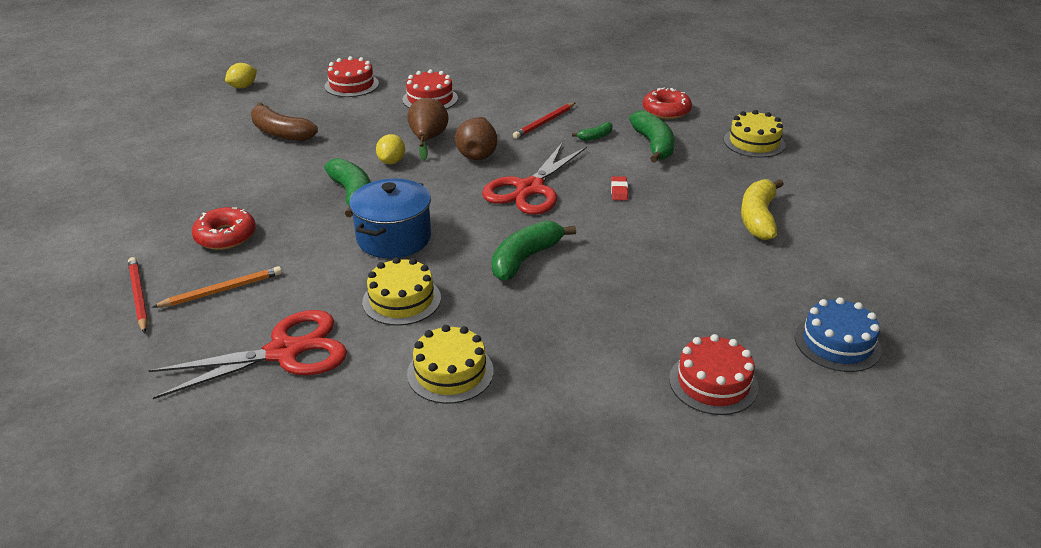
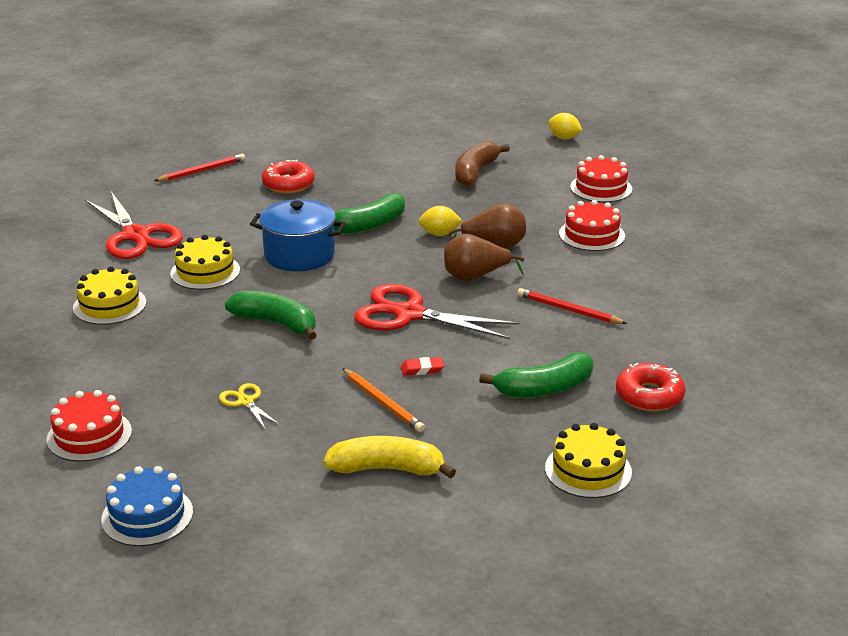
camera: 80 degrees right, 5 degrees down
(222, 290) = (212, 198): orange pencil -> orange pencil (382, 402)
(595, 137) = (547, 346): green banana -> none
(659, 282) = (245, 401): none -> yellow scissors

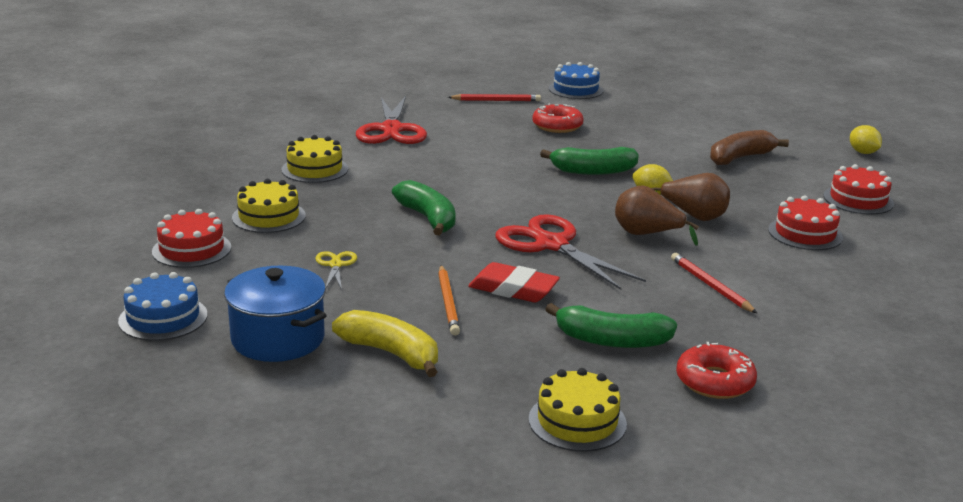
camera: 30 degrees right, 5 degrees down
(205, 272) = (415, 167): yellow cake -> yellow cake (268, 217)
(264, 137) = (575, 89): none -> blue cake
(299, 255) = (506, 176): blue pot -> blue pot (278, 338)
(422, 369) = (513, 289): red eraser -> red eraser, size x1.96

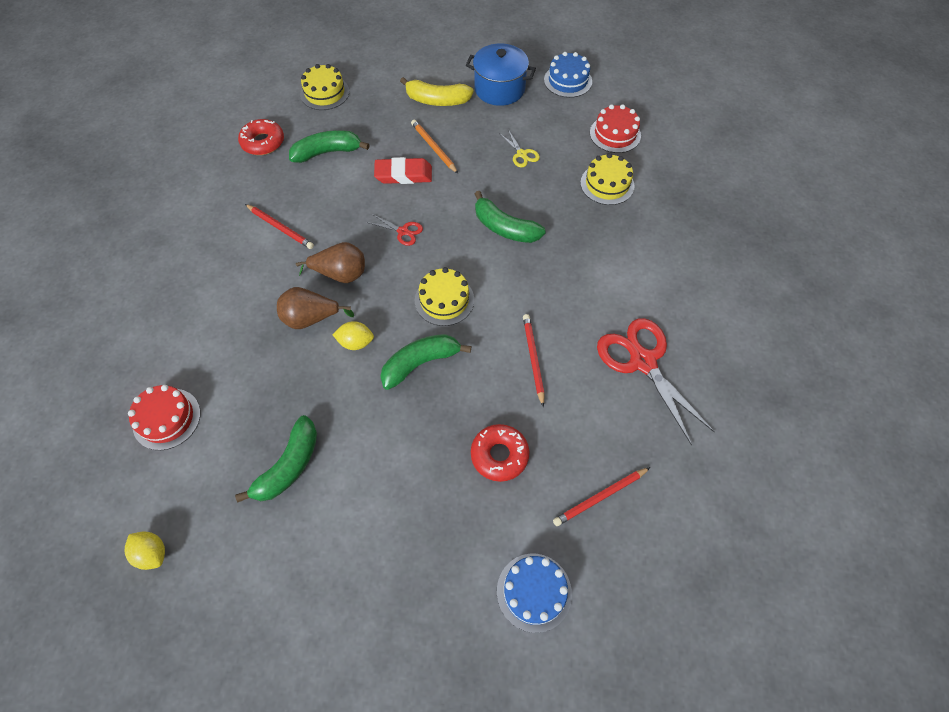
camera: 155 degrees right, 35 degrees up
(315, 169) = (638, 258): yellow cake -> yellow cake (444, 300)
(485, 150) = (533, 359): none -> red pencil
(551, 245) = (403, 231): red scissors -> red scissors, size x0.46
(740, 158) = (289, 465): brown banana -> green banana
(805, 233) = (216, 330): red cake -> none

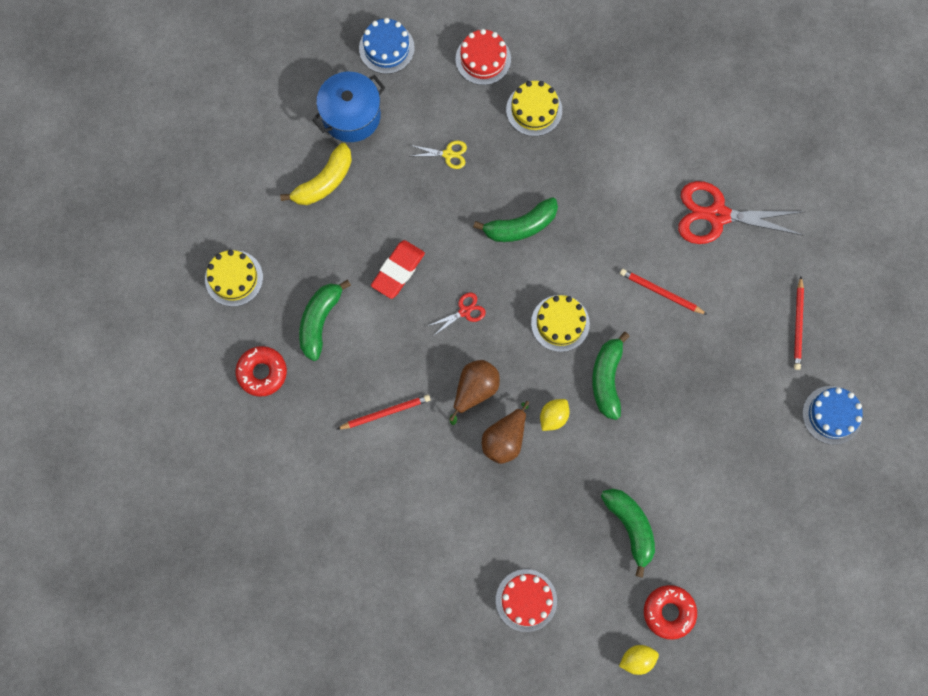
camera: 55 degrees left, 15 degrees up
(434, 148) = (384, 224): orange pencil -> none
(499, 455) = (722, 371): red donut -> red donut (669, 612)

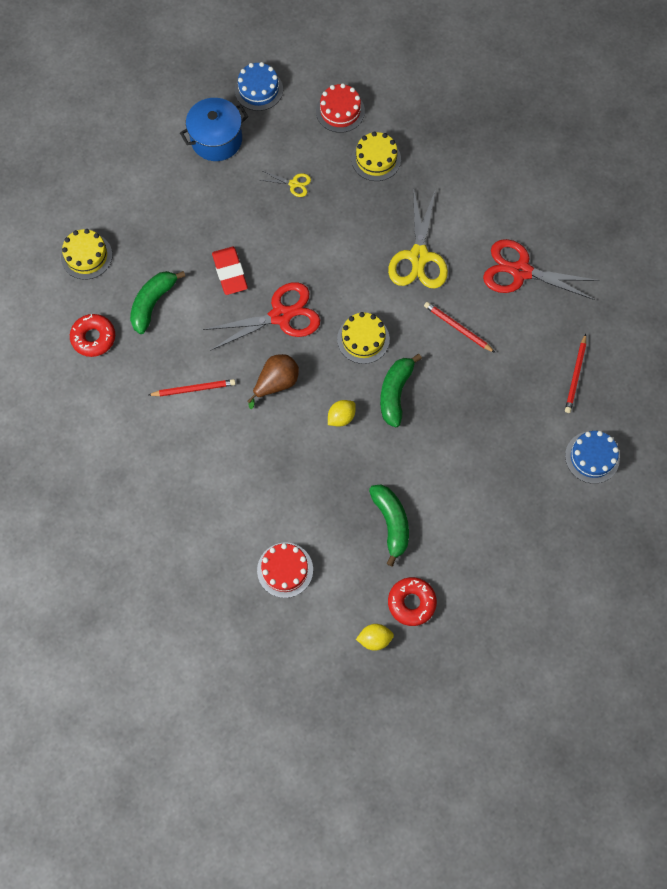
camera: 10 degrees right, 5 degrees down
(324, 181) = (181, 189): yellow banana -> none
(398, 270) = (230, 272): red eraser -> red eraser turned 60 degrees counterclockwise
(464, 311) = (281, 316): red scissors -> red scissors, size x2.16
(505, 439) = (294, 429): brown pear -> none
(520, 226) = (345, 253): green banana -> none
(603, 217) = (419, 257): none -> yellow scissors

